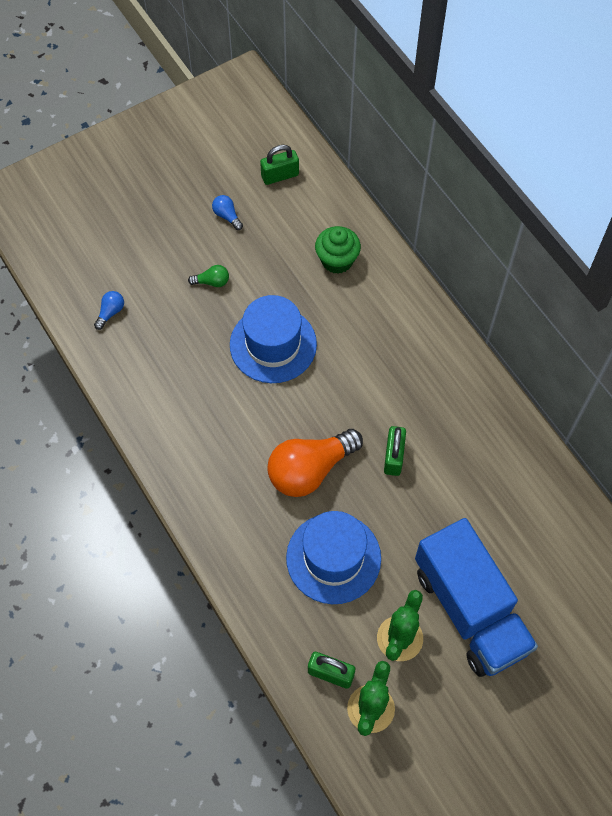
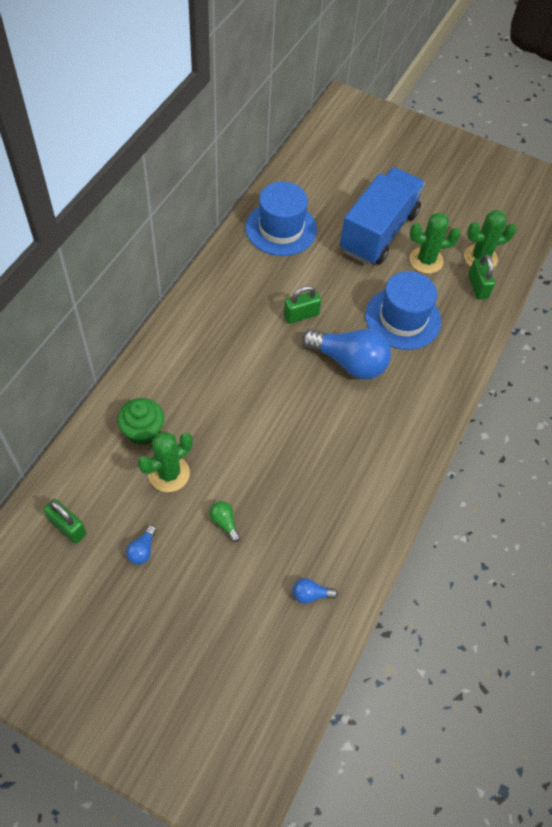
camera: 125 degrees left, 5 degrees down
(273, 344) = (258, 440): blue hat -> blue hat (281, 228)
(283, 262) = (169, 473): none -> green cactus
(310, 470) = (349, 362): orange light bulb -> blue light bulb

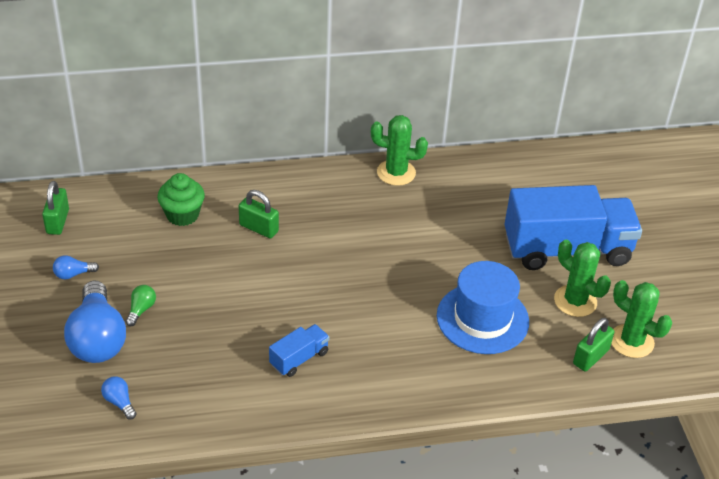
camera: 55 degrees right, 15 degrees down
(169, 473) = (157, 251): green cactus -> green cactus (396, 173)
(281, 228) = (487, 183): blue hat -> none
(301, 315) = (405, 247): green padlock -> green padlock (259, 228)
(349, 362) = (388, 306): blue light bulb -> blue light bulb (98, 339)
(357, 448) = (299, 358): none -> blue truck

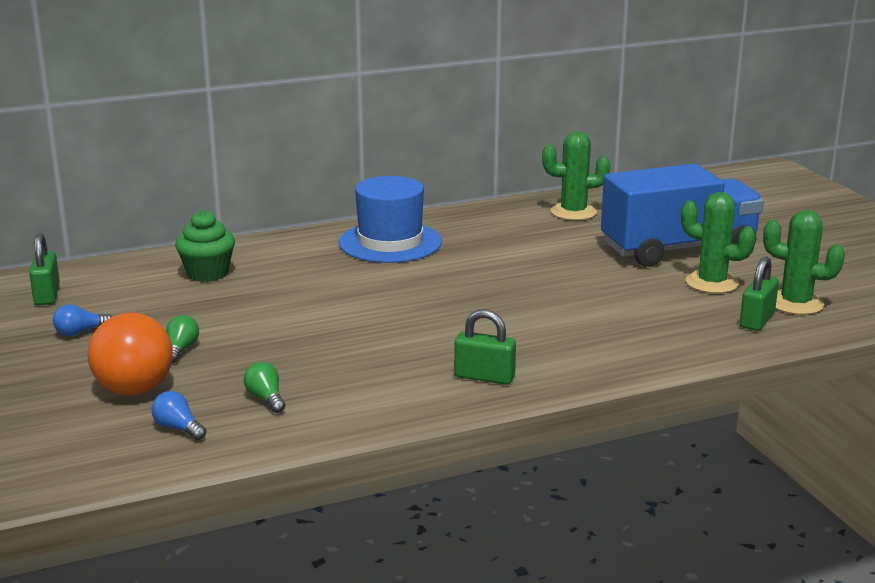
camera: 10 degrees left, 20 degrees down
(98, 339) = (130, 379): blue light bulb -> orange light bulb
(188, 380) = (266, 398): none -> green light bulb
(259, 228) = (307, 273): green padlock -> green padlock (484, 377)
(299, 358) = (404, 363): blue truck -> none
(396, 173) = (452, 219): green cactus -> green cactus (573, 212)
(482, 318) = (612, 307): blue hat -> blue hat (390, 242)

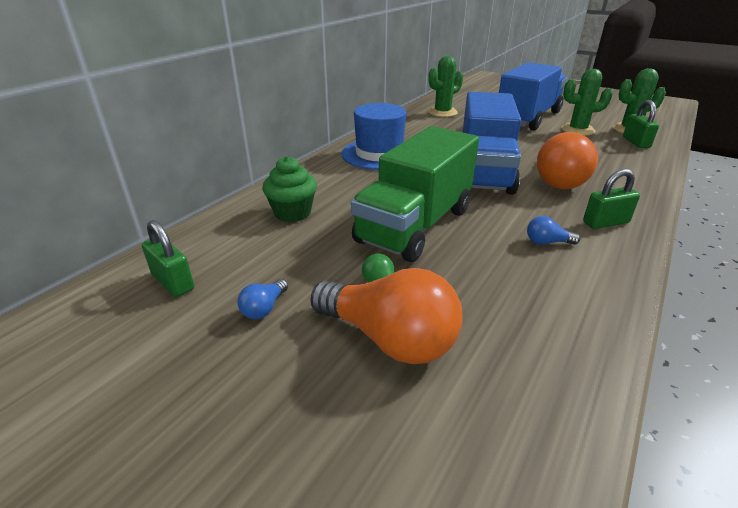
camera: 35 degrees left, 10 degrees up
(178, 428) = (518, 372): blue light bulb -> blue light bulb (547, 242)
(266, 398) = (524, 303): green light bulb -> none
(292, 317) = (415, 225): none -> green truck
(466, 293) = (483, 172): none -> blue truck
(535, 326) = (558, 179): none -> orange light bulb

